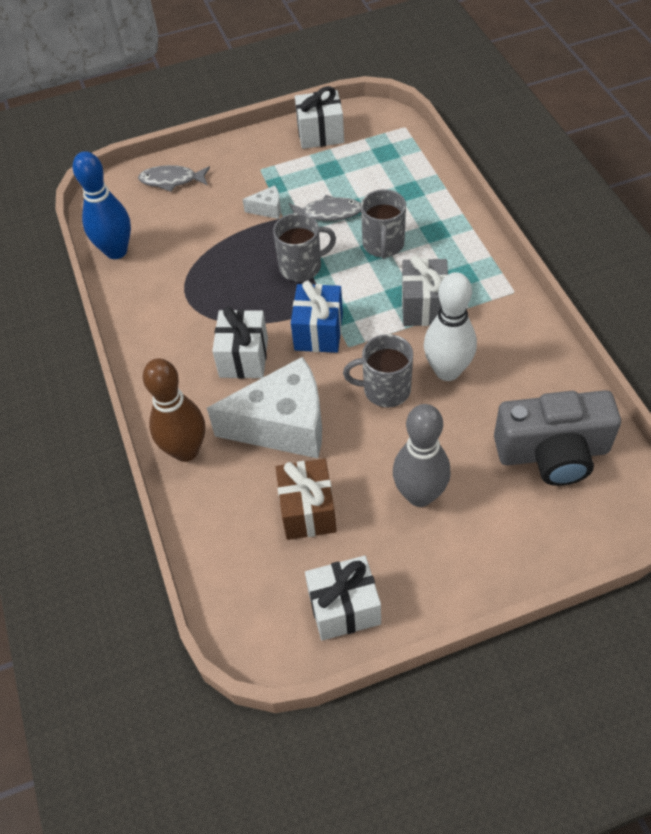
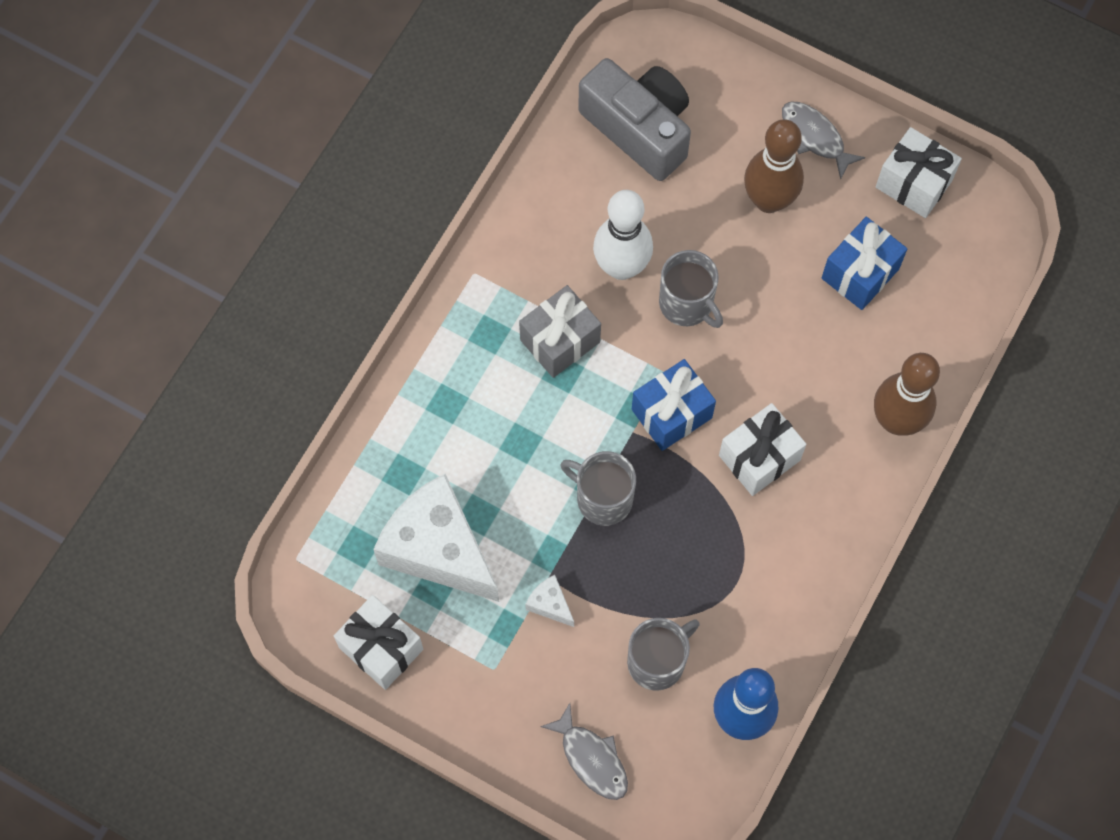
camera: 135 degrees left, 15 degrees up
(283, 425) = (799, 359): white cheese -> white cheese (438, 549)
(307, 511) = (860, 273): brown gift -> blue gift
(328, 213) = (504, 533): grey fish -> grey fish (815, 137)
(383, 245) = (507, 440): grey mug -> grey mug (657, 661)
(420, 495) = (769, 200): grey bowling pin -> brown bowling pin

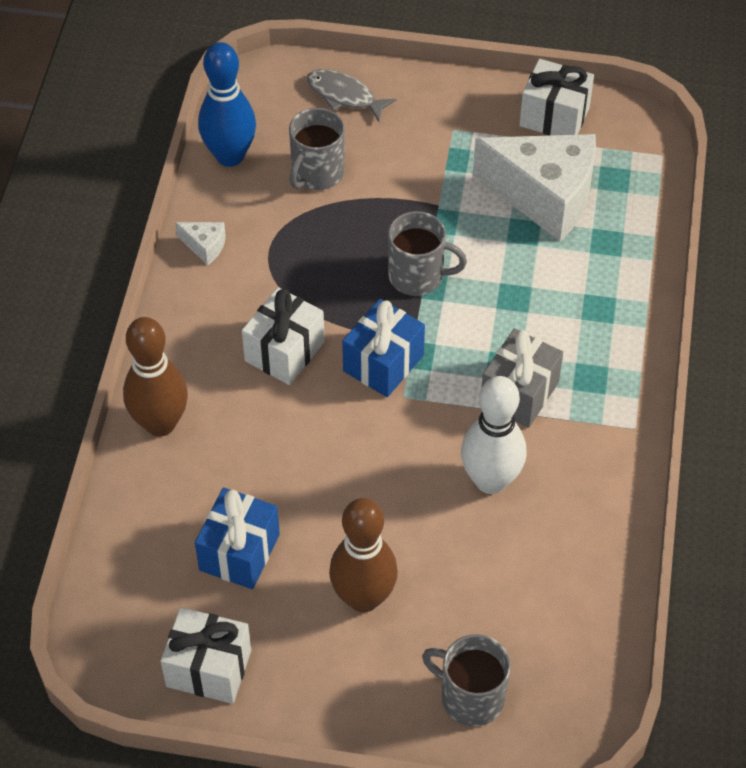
camera: 160 degrees right, 15 degrees down
(550, 604) = (427, 186): white cheese -> white cheese (205, 246)
(639, 128) = (536, 630): grey camera -> none
(687, 304) = (409, 466): grey mug -> grey mug (470, 697)
(815, 137) = (336, 685): grey fish -> none

